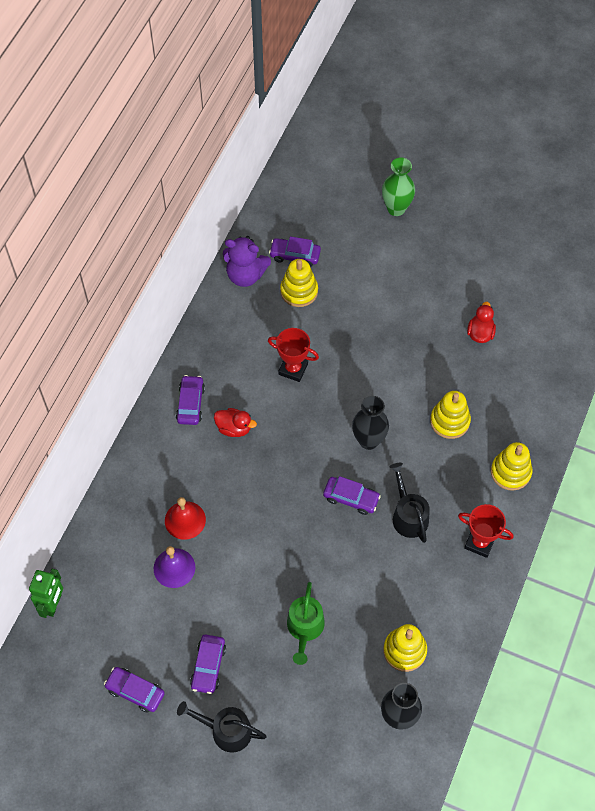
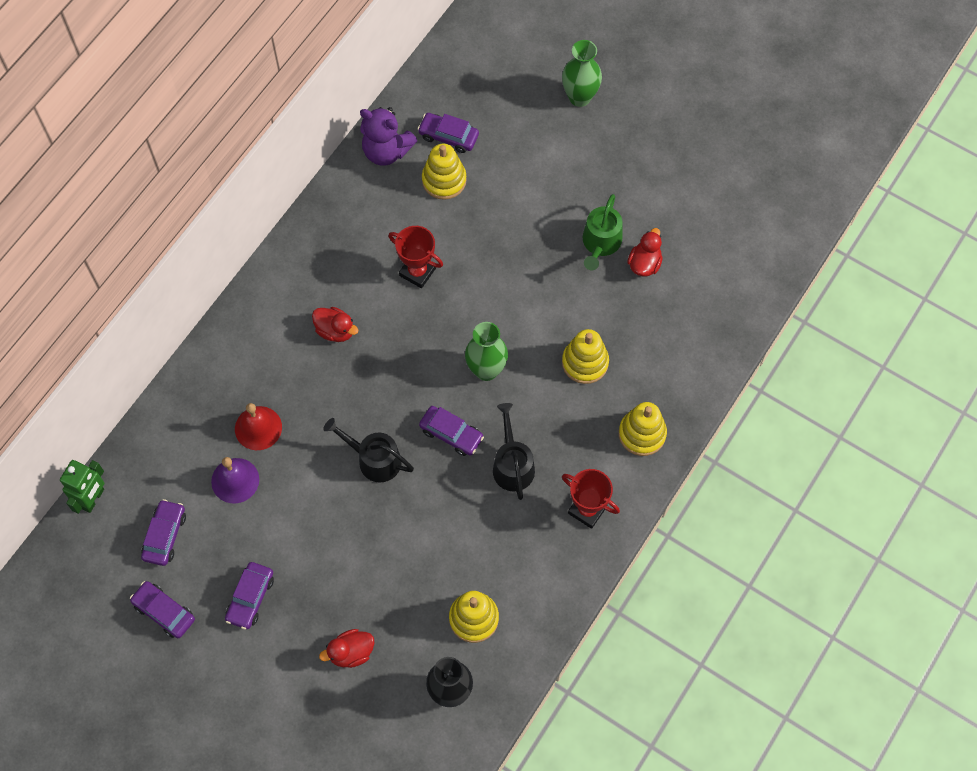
camera: 10 degrees right, 5 degrees up
(190, 404) = (292, 294): purple car -> purple car (165, 535)
(226, 730) = (255, 673): black watering can -> black watering can (374, 459)
(305, 628) = (367, 573): green watering can -> green watering can (600, 243)
(305, 698) = (351, 652): none -> red duck
(368, 440) = (486, 370): black vase -> green vase

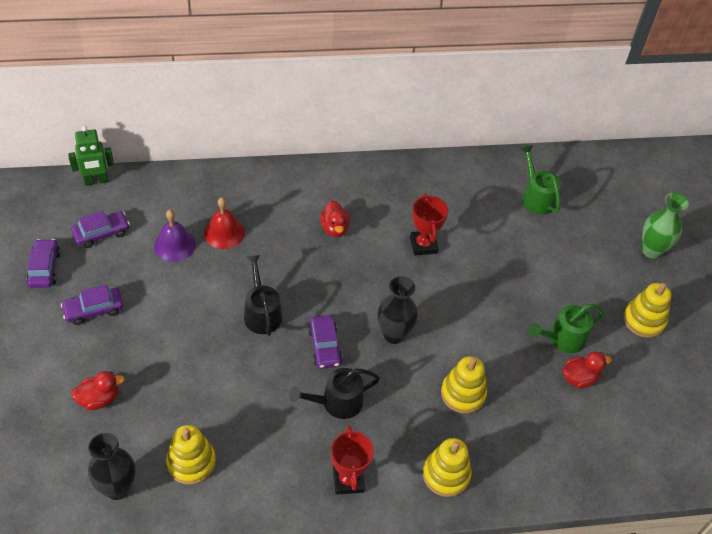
camera: 45 degrees right, 15 degrees down
(351, 652) = (99, 399): red duck -> red duck turned 135 degrees clockwise
(386, 151) = (488, 172): purple teddy bear -> none
(444, 180) = (503, 216): yellow stacking toy -> yellow stacking toy (644, 320)
(448, 136) = (536, 197): purple car -> green watering can
(486, 370) = (394, 334): green vase -> black vase
(512, 465) = (337, 402): black watering can -> black watering can turned 150 degrees counterclockwise

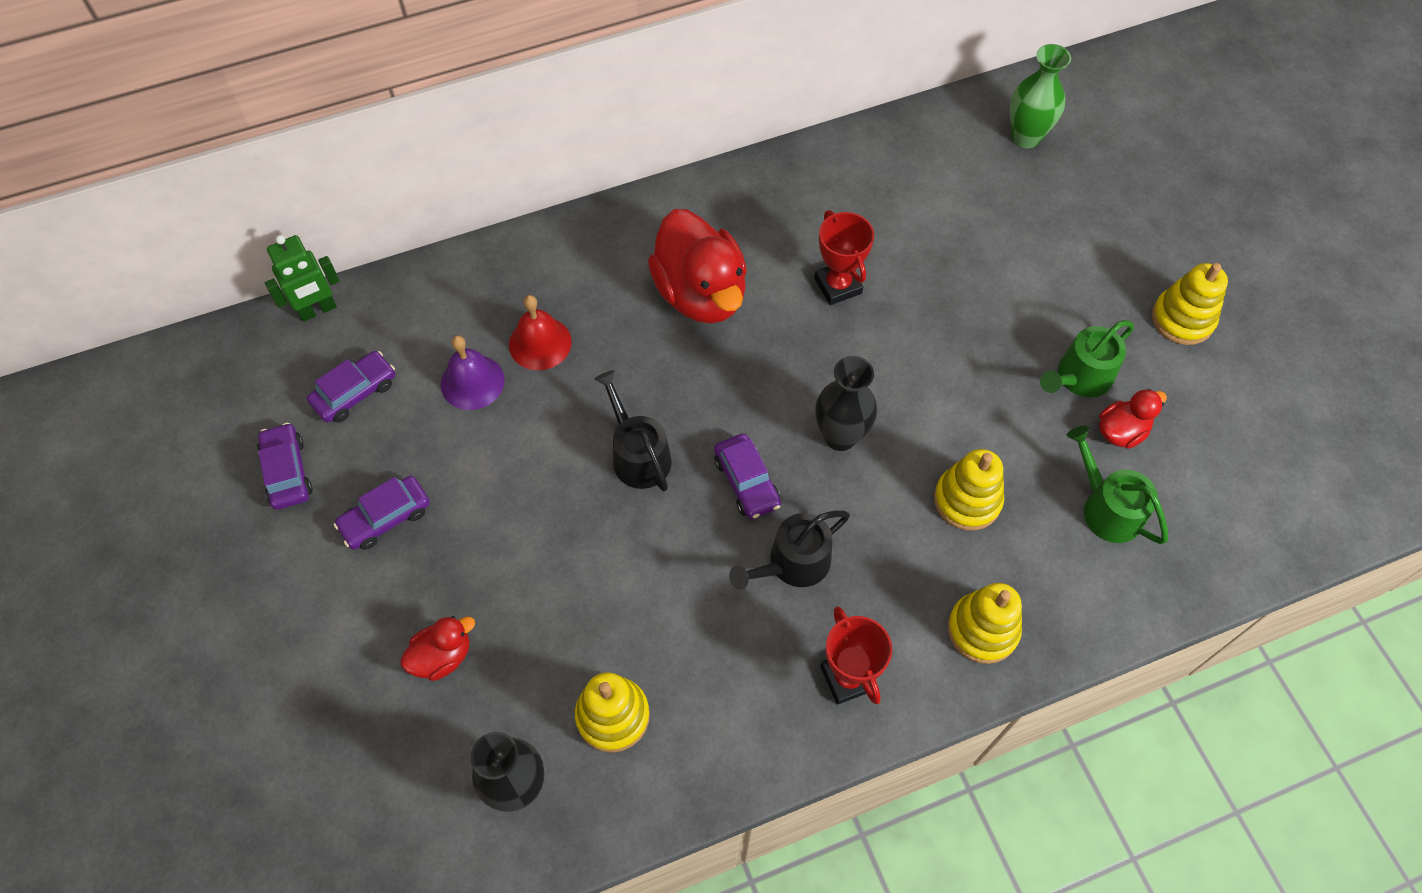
camera: 10 degrees left, 10 degrees up
(334, 228) = (700, 293): red duck -> red duck, size x2.03
(536, 197) = (975, 169): green watering can -> green watering can (1107, 508)
(651, 250) = (1160, 210): green vase -> green vase (1025, 137)

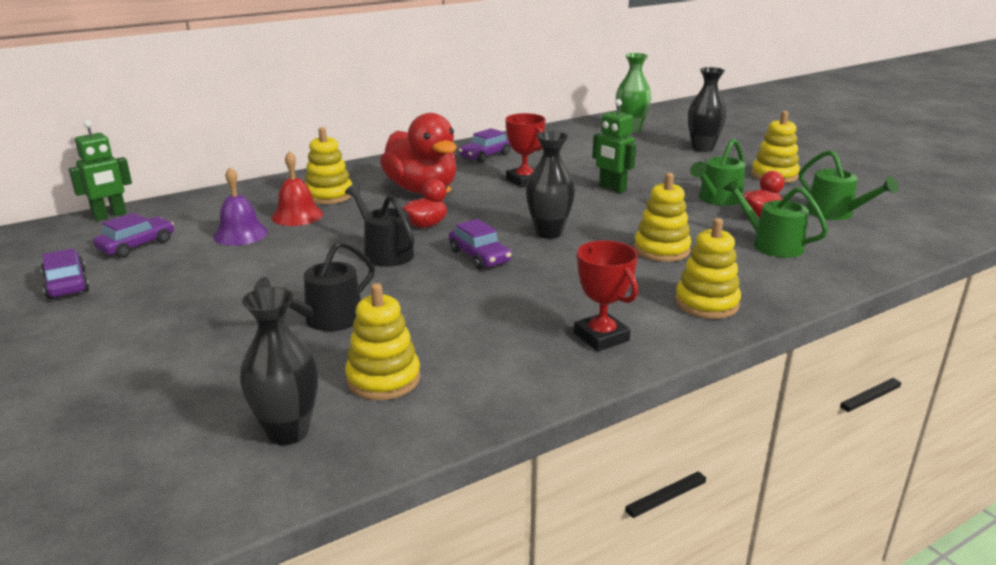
camera: 10 degrees left, 35 degrees down
(386, 518) = (157, 297): purple car -> purple car (485, 155)
(442, 656) = (208, 362): red duck -> red duck (426, 225)
(581, 293) = (329, 195): none -> yellow stacking toy
(793, 563) = (531, 288): black watering can -> black watering can (327, 319)
(949, 326) = (612, 188): none -> green robot
(1111, 218) = (702, 148): none -> black vase
(1221, 440) = (834, 213): none -> green watering can

